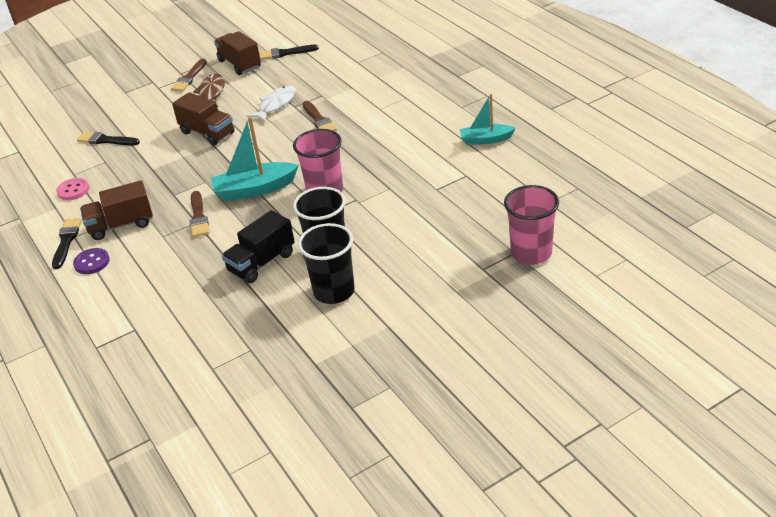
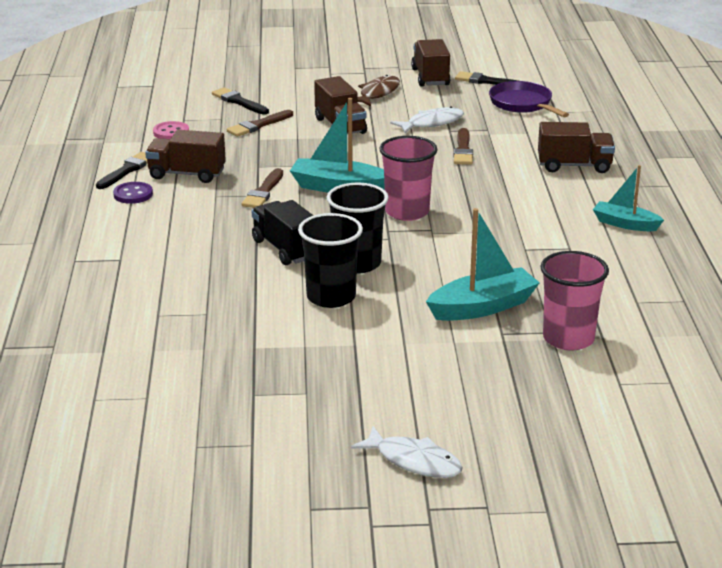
camera: 25 degrees right, 10 degrees down
(189, 78) = (368, 74): brown brush -> brown brush (258, 125)
(262, 263) = (286, 249): black truck -> black truck turned 75 degrees clockwise
(328, 64) = (523, 104): none -> purple pan
(409, 104) = (574, 166): none -> brown truck
(450, 252) = (483, 307): none -> turquoise boat
(518, 409) = (414, 461): none -> white fish

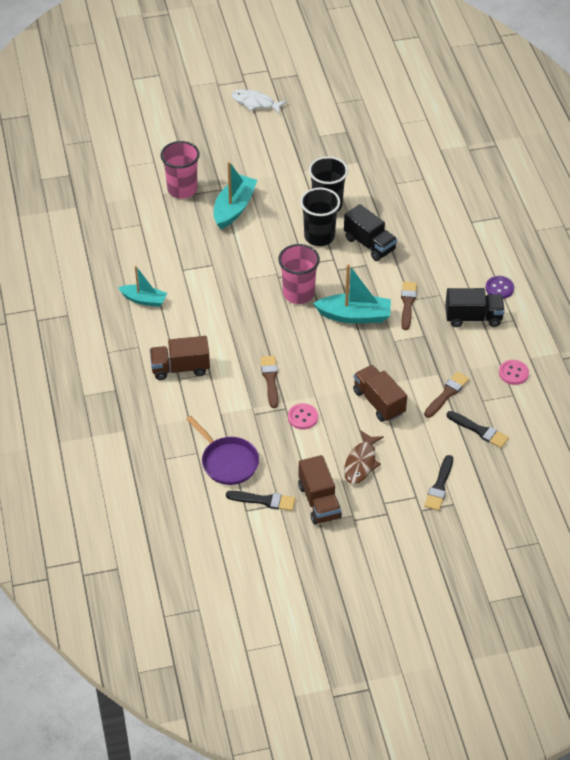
camera: 170 degrees right, 20 degrees up
(127, 170) = (520, 316): black brush -> black brush (439, 486)
(187, 174) = (473, 317): brown truck -> black truck
(432, 123) = (303, 417): white fish -> pink button
(483, 307) = (234, 208): turquoise boat -> turquoise boat turned 150 degrees clockwise

